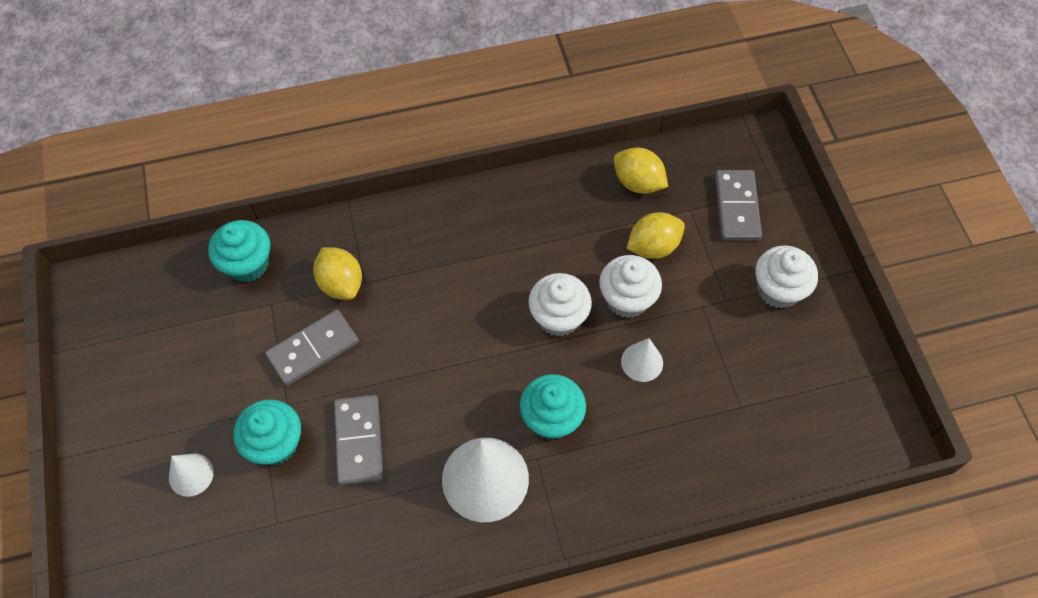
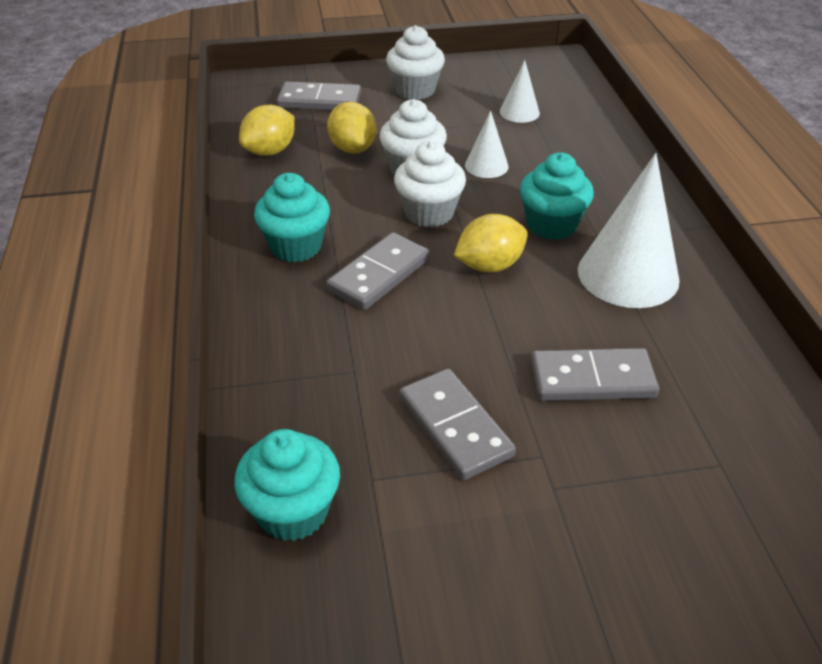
camera: 85 degrees left, 20 degrees down
(191, 474) = (668, 577): white cone -> white cone (519, 112)
(275, 443) = (604, 468): turquoise cupcake -> turquoise cupcake (296, 246)
(341, 283) = (351, 395): yellow lemon -> yellow lemon (489, 266)
(471, 287) = (379, 275): none -> grey domino

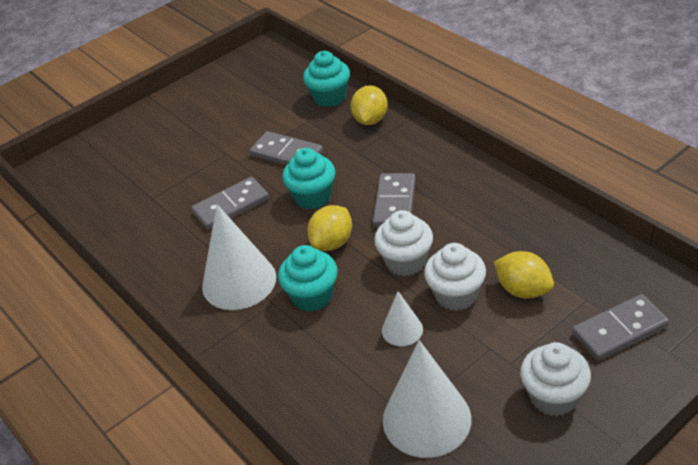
camera: 155 degrees right, 0 degrees up
(270, 151) = (581, 253): yellow lemon -> yellow lemon (370, 120)
(296, 246) = (464, 194): turquoise cupcake -> turquoise cupcake (313, 197)
(519, 112) = (426, 419): white cone -> white cone, size x1.96

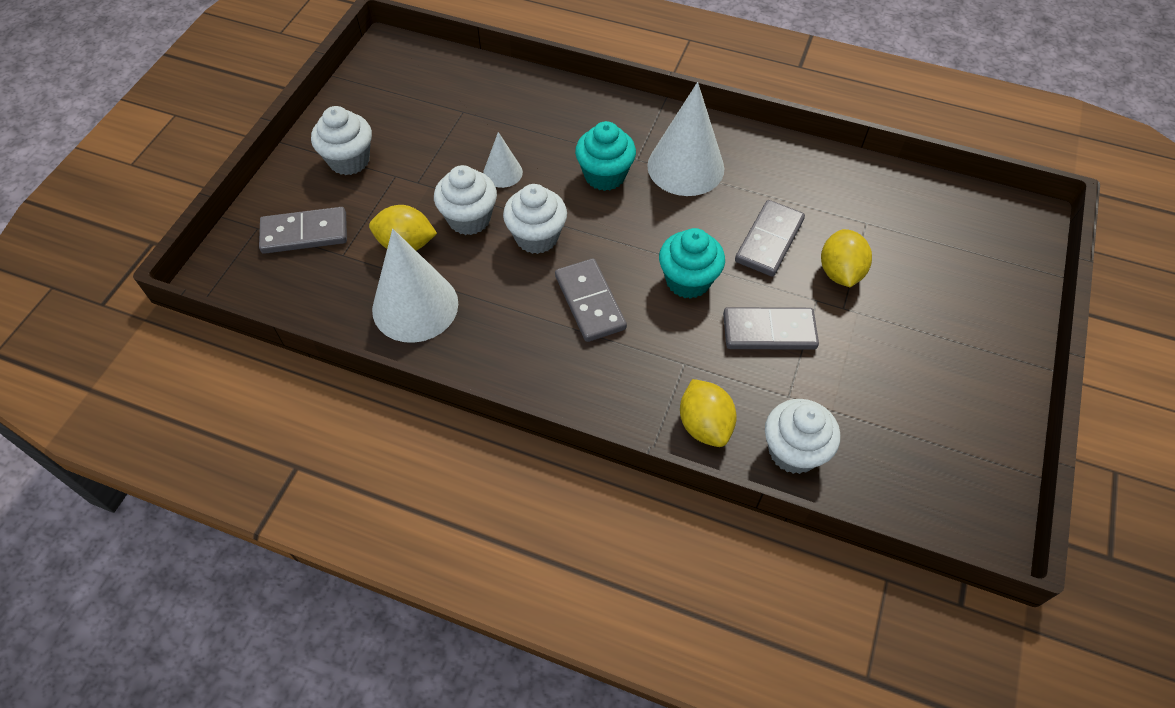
camera: 145 degrees right, 15 degrees up
(330, 97) = (793, 451): turquoise cupcake -> white cupcake
(332, 243) = (625, 233): yellow lemon -> yellow lemon (840, 272)
(426, 419) = (445, 114): white cone -> white cone (415, 306)
(619, 330) = (304, 233): grey domino -> grey domino turned 45 degrees clockwise

